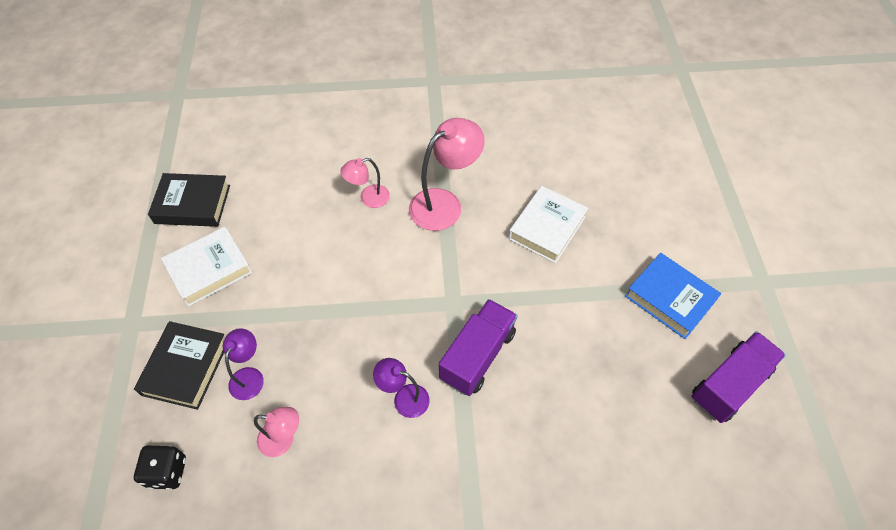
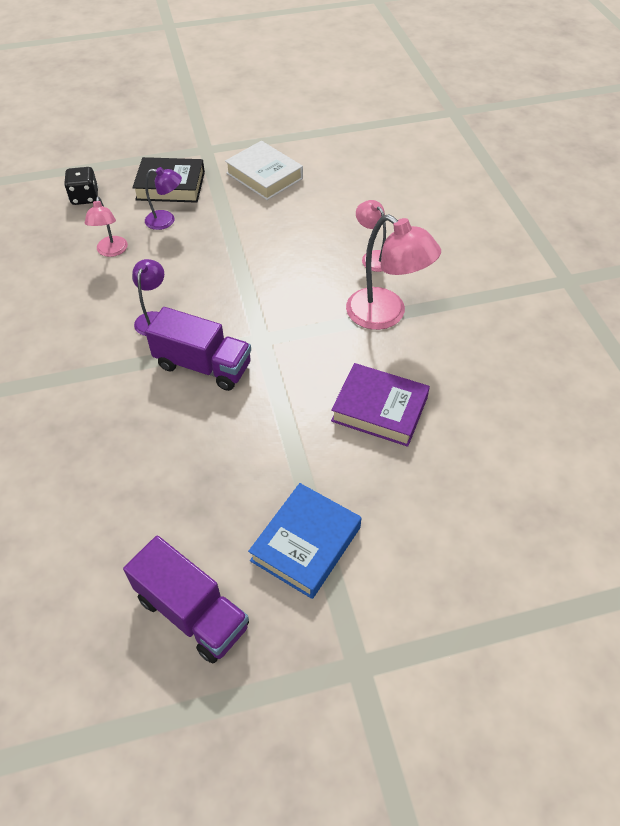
camera: 80 degrees right, 5 degrees down
(192, 204) = (329, 151): black book -> none
(547, 228) = (379, 409): white book -> purple book

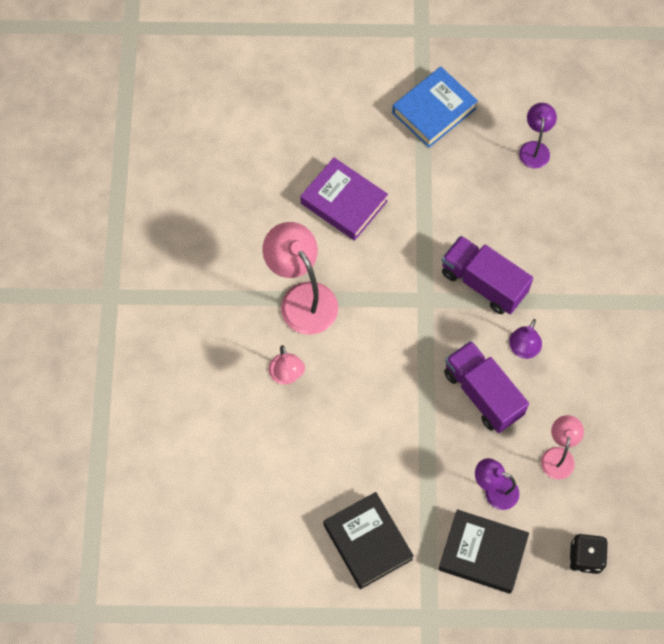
camera: 165 degrees left, 15 degrees up
(162, 525) = (534, 148): none -> purple lamp
(192, 612) = (521, 85): purple truck -> purple truck (482, 393)
(264, 176) = (367, 542): white book -> black book

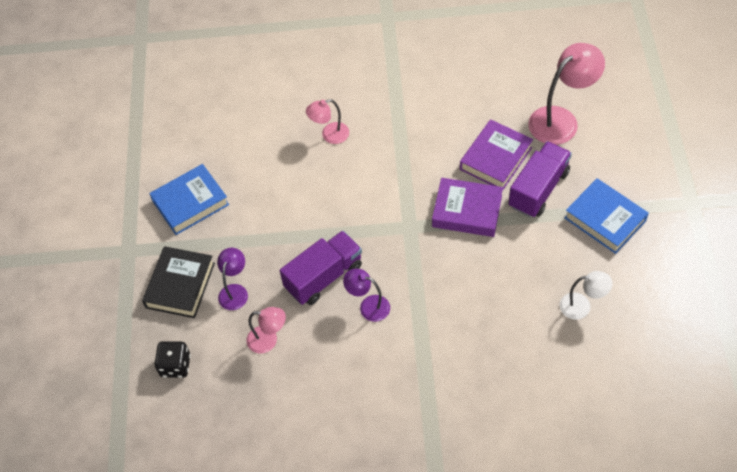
camera: 90 degrees right, 10 degrees down
(302, 298) = (400, 138): pink lamp -> pink lamp (561, 120)
(367, 542) = (190, 203): black book -> blue book
(410, 239) = (467, 211): none -> purple book
(483, 283) = (431, 271): purple truck -> purple truck (538, 189)
(534, 148) = (582, 306): purple lamp -> white lamp

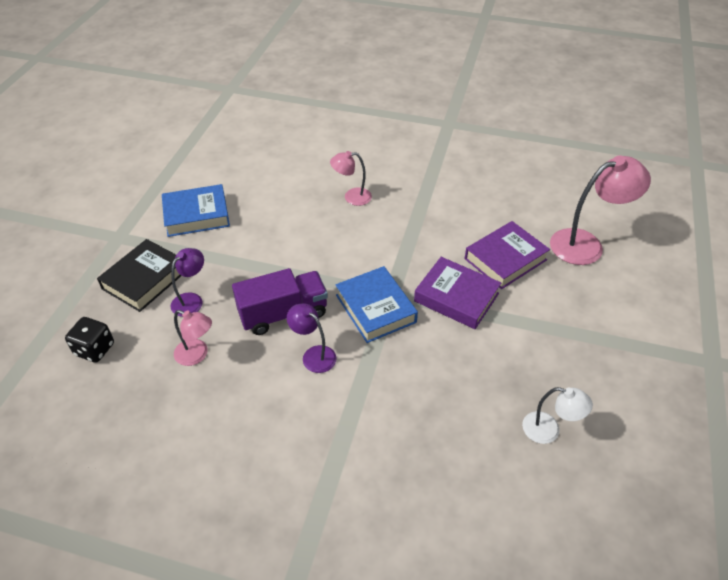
camera: 15 degrees right, 10 degrees down
(538, 189) = (540, 299): purple truck -> none
(605, 219) = (605, 348): blue book -> blue book (375, 308)

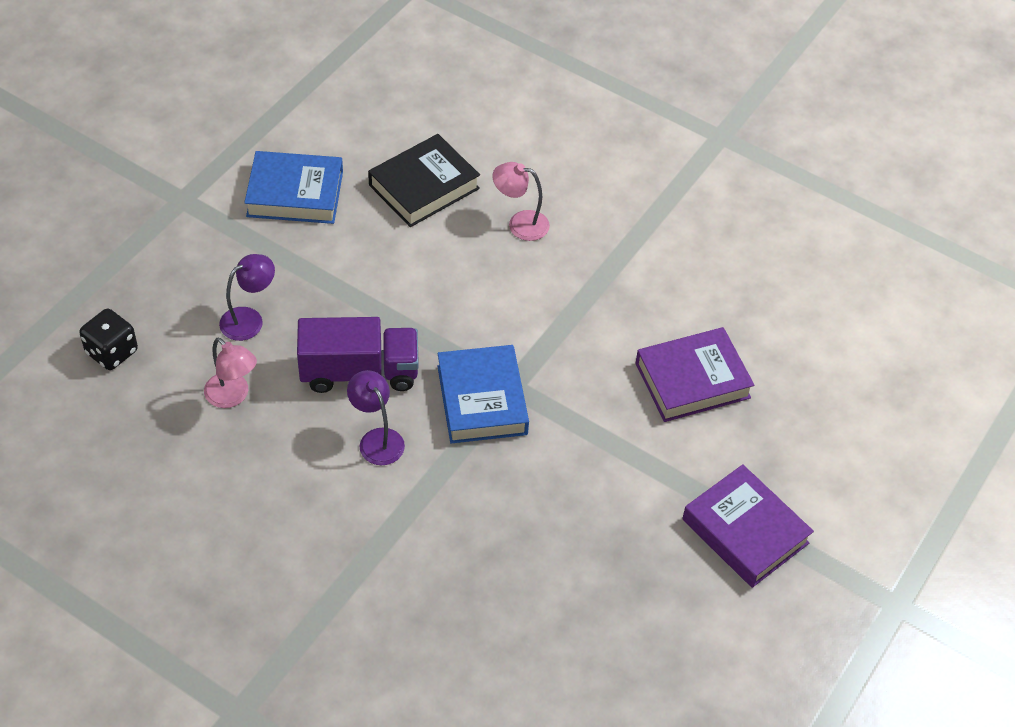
camera: 15 degrees right, 5 degrees up
(145, 279) = (199, 272): black book -> black book (424, 186)
(456, 297) = (597, 415): purple book -> purple book (745, 531)
(549, 430) = (628, 622): white lamp -> none
(586, 244) = (821, 391): pink lamp -> none

